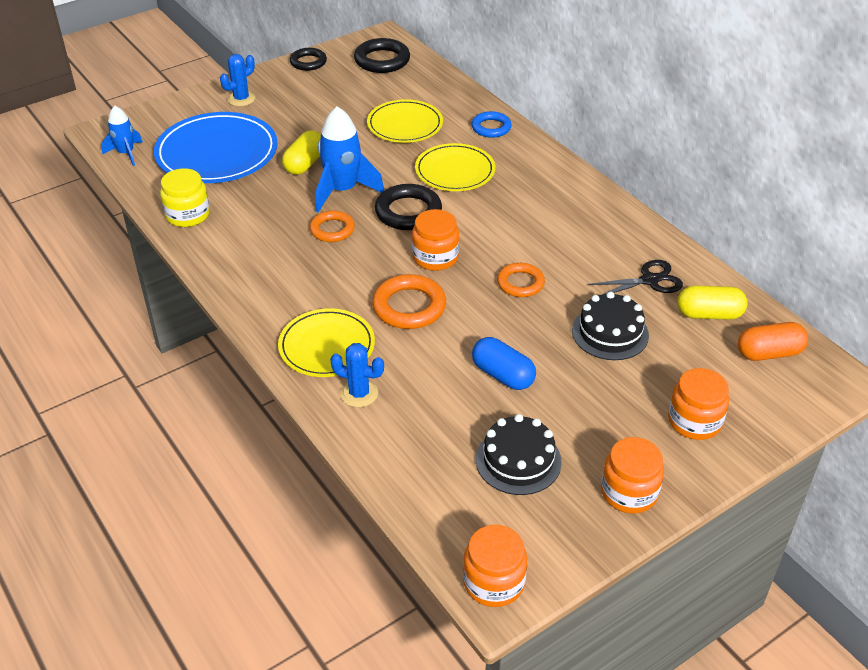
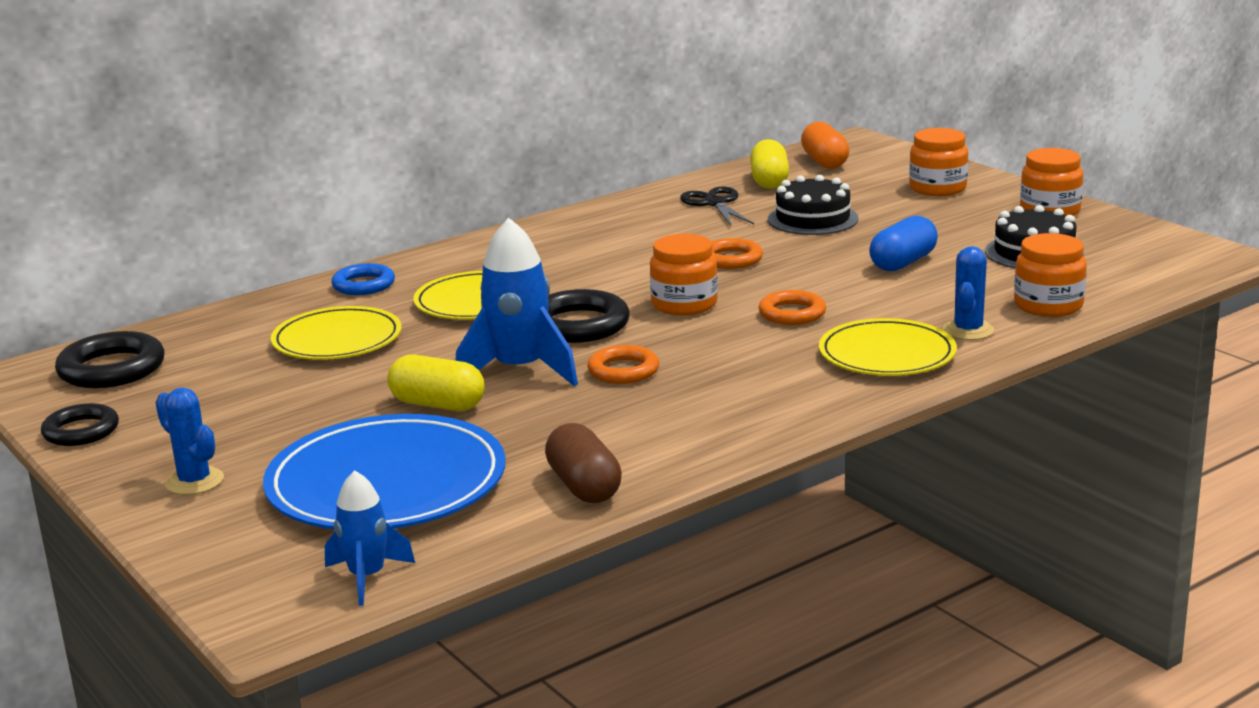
camera: 90 degrees left, 20 degrees down
(187, 215) = (584, 486): yellow jar -> brown capsule
(409, 306) = (792, 313): orange ring -> orange ring, size x0.66
(493, 582) = (1204, 257): orange jar -> orange jar (1048, 305)

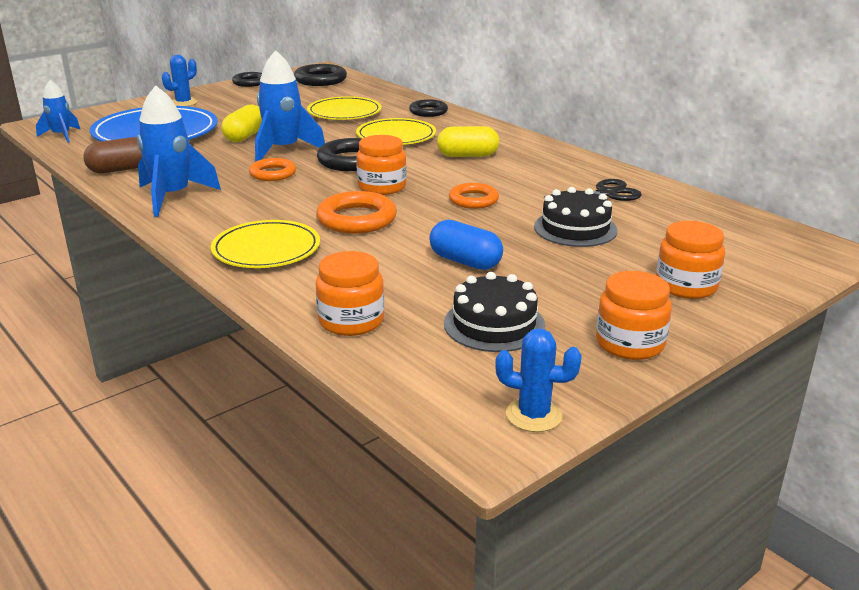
camera: 85 degrees right, 5 degrees up
(363, 285) = (428, 112): blue ring -> black ring
(712, 429) = (173, 197): none -> blue rocket
(769, 181) = (675, 213): yellow capsule -> yellow capsule (467, 155)
(792, 313) = (356, 219): orange ring -> orange ring, size x1.52
(824, 162) = (747, 235): orange capsule -> none
(968, 330) = (303, 281): blue cactus -> blue cactus (533, 415)

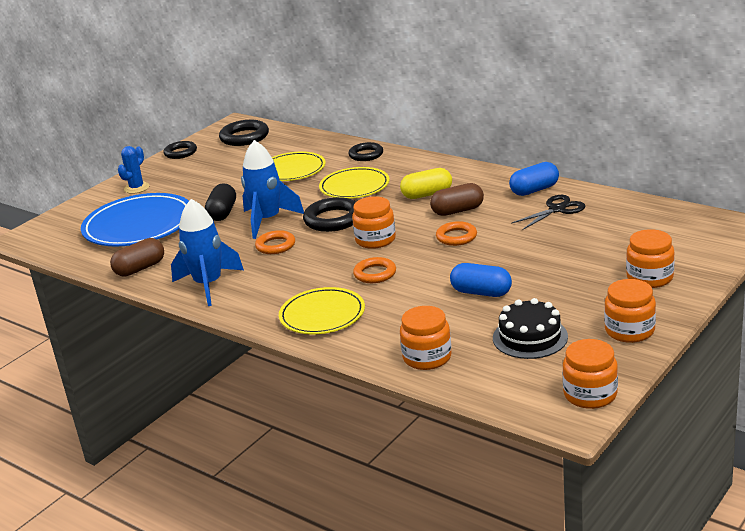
camera: 10 degrees left, 0 degrees up
(61, 136) = (54, 245): blue rocket -> none
(245, 136) = (222, 213): yellow capsule -> black capsule
(356, 219) = (375, 274): orange ring -> orange ring, size x0.66
(491, 176) = (457, 211): none -> brown capsule
(533, 415) = (590, 394): blue cactus -> orange jar
(575, 228) = (548, 246): black cake -> none
(590, 171) = (534, 190): none -> blue capsule

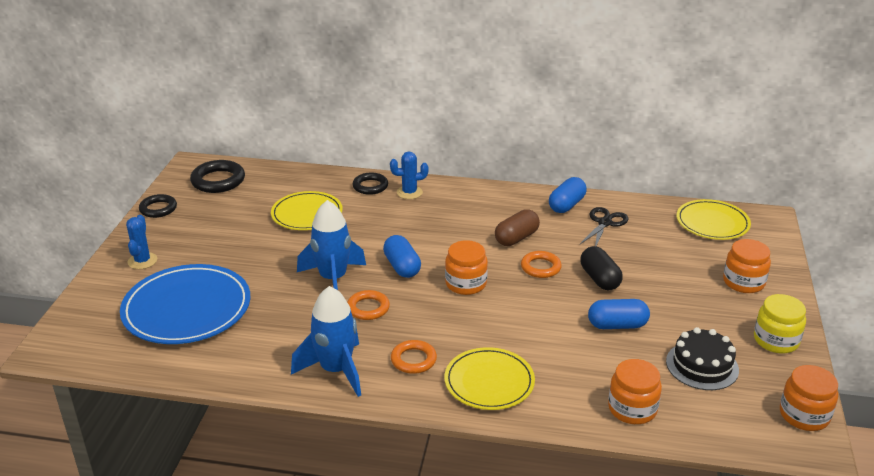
camera: 30 degrees left, 5 degrees up
(140, 269) = (237, 365): brown capsule -> none
(222, 213) = (274, 277): black capsule -> black capsule (599, 279)
(333, 219) = (402, 267): black ring -> blue capsule
(354, 186) = (390, 225): yellow plate -> yellow plate (712, 223)
(375, 274) = (499, 323): orange ring -> orange ring (413, 360)
(396, 163) = (409, 192): none -> blue cactus
(427, 195) = (471, 224): yellow capsule -> none
(629, 331) = (776, 340): orange jar -> yellow jar

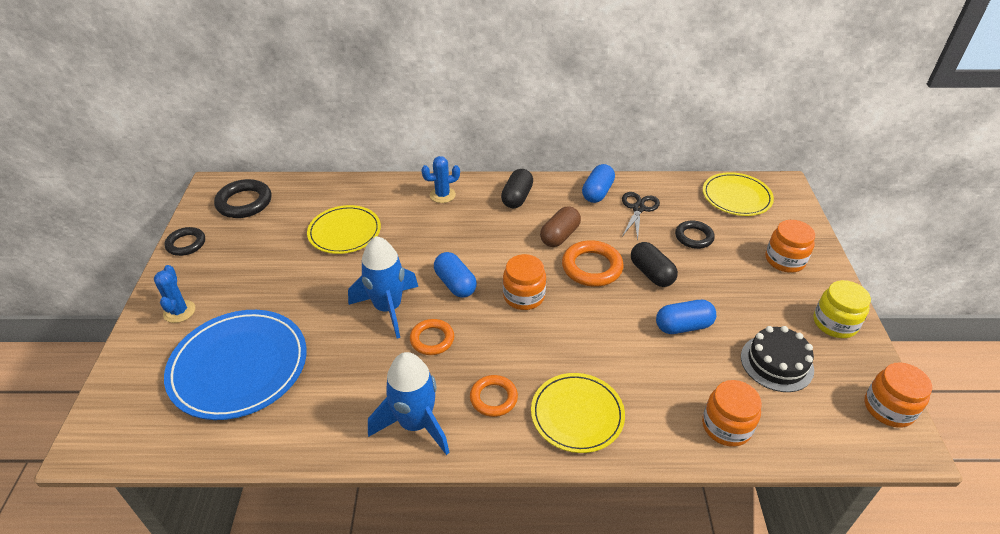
camera: 10 degrees left, 10 degrees up
(370, 186) = (402, 192): black ring -> black ring (694, 237)
(483, 202) = (517, 197): none -> black capsule
(540, 267) = (592, 267): orange ring -> orange ring, size x1.52

